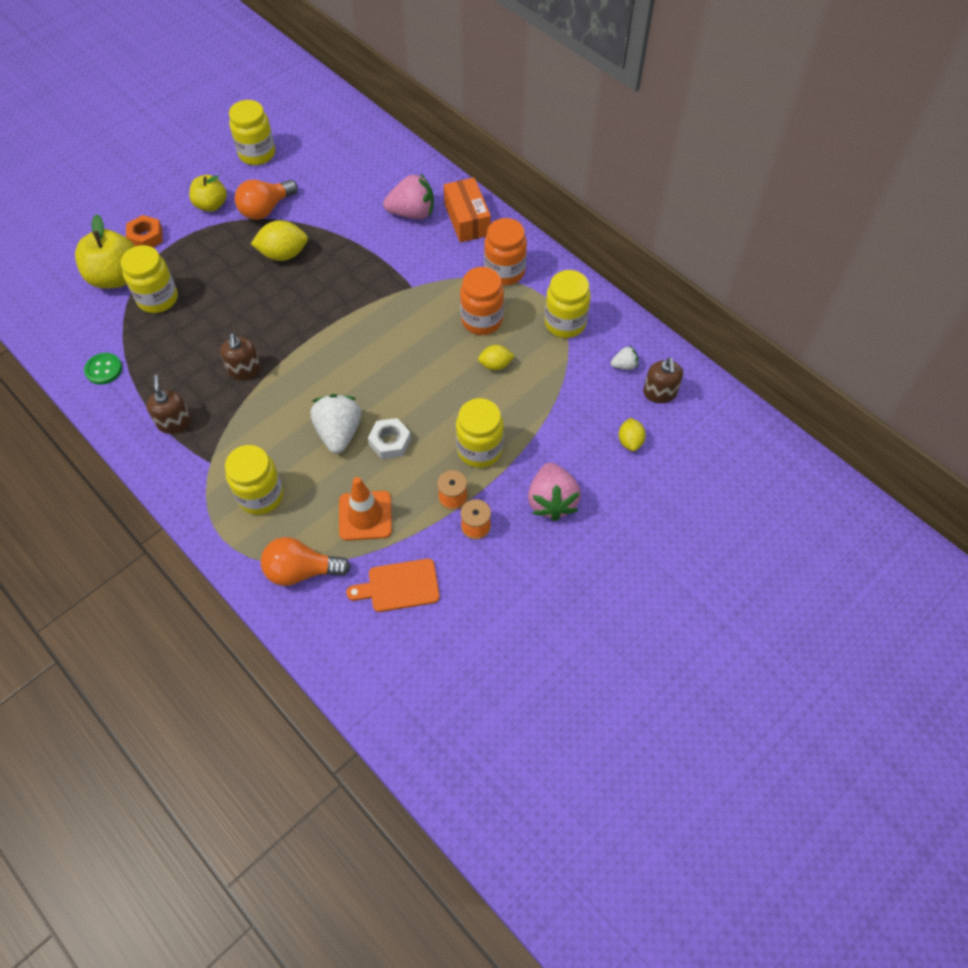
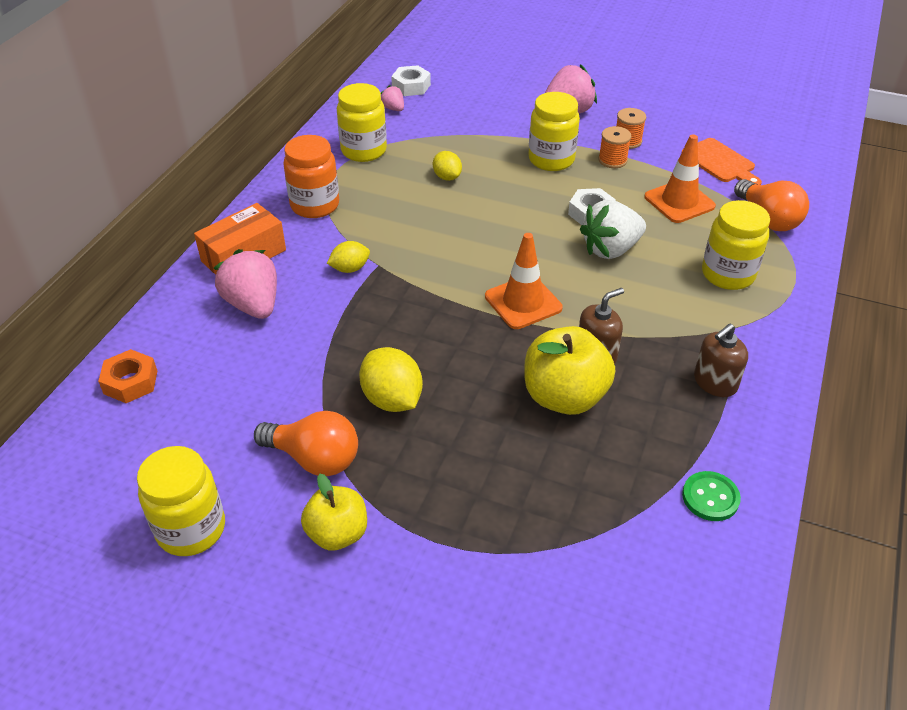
camera: 115 degrees left, 15 degrees down
(116, 277) = (554, 582): yellow apple -> yellow apple (564, 397)
(146, 237) = (451, 588): orange nut -> orange nut (130, 382)
(158, 299) = (556, 502): yellow jar -> none
(320, 352) = (523, 302): none -> orange traffic cone
(482, 320) = (394, 201): orange jar -> none
(624, 365) = (393, 109): white strawberry -> pink strawberry
(630, 441) = (474, 89): yellow lemon -> yellow lemon (350, 269)
(660, 393) = (411, 86): brown soap dispenser -> white nut

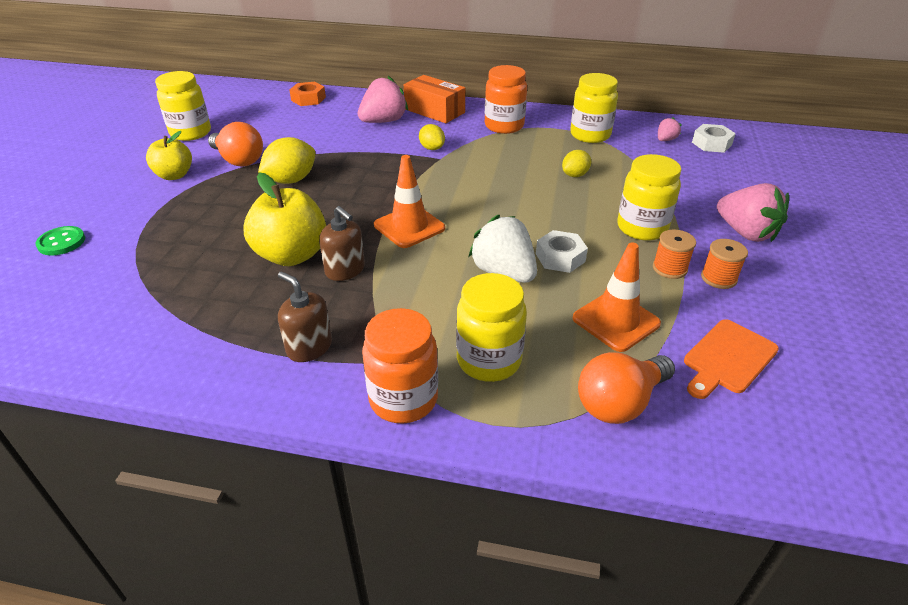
camera: 80 degrees right, 5 degrees down
(314, 458) = (238, 160): orange light bulb -> orange light bulb turned 60 degrees counterclockwise
(710, 497) = (162, 342): green button -> green button (61, 242)
(775, 326) = (403, 399): none -> orange jar

